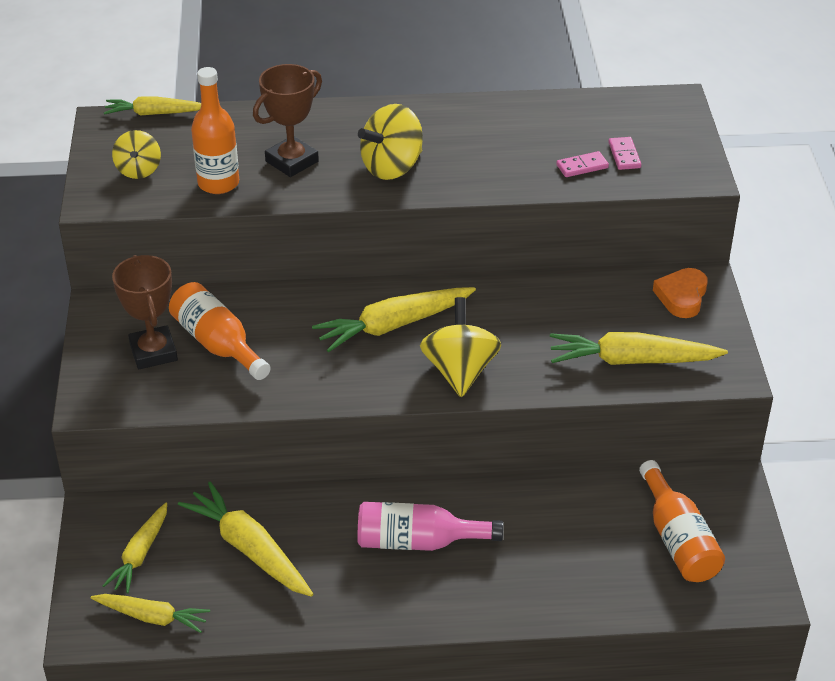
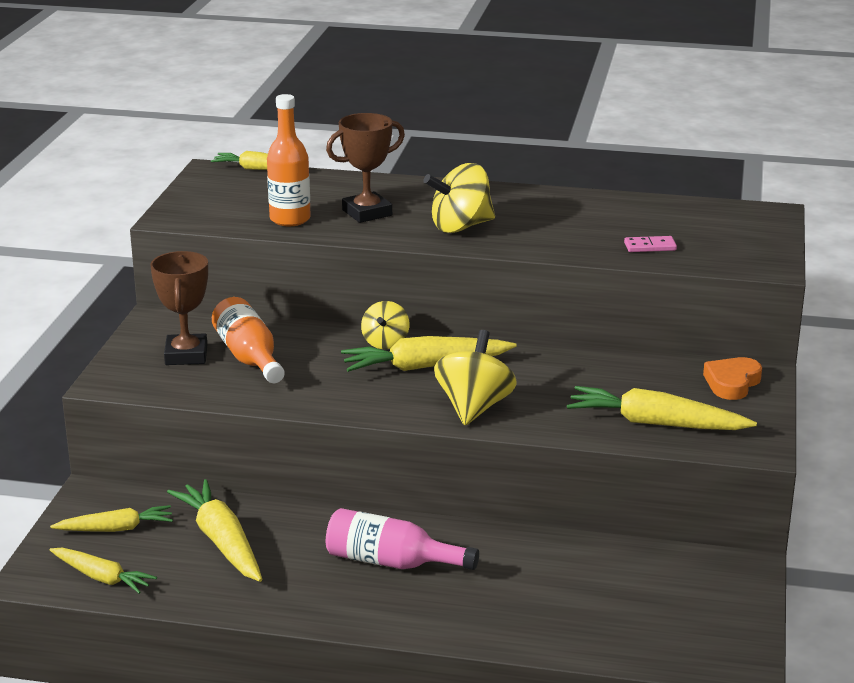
camera: 15 degrees right, 15 degrees down
(138, 170) = (222, 203): yellow spinning top -> yellow spinning top (385, 343)
(140, 554) = (116, 529): yellow carrot -> yellow carrot turned 135 degrees counterclockwise
(624, 155) = (697, 244): pink domino -> none
(678, 539) = (666, 603): orange bottle -> none

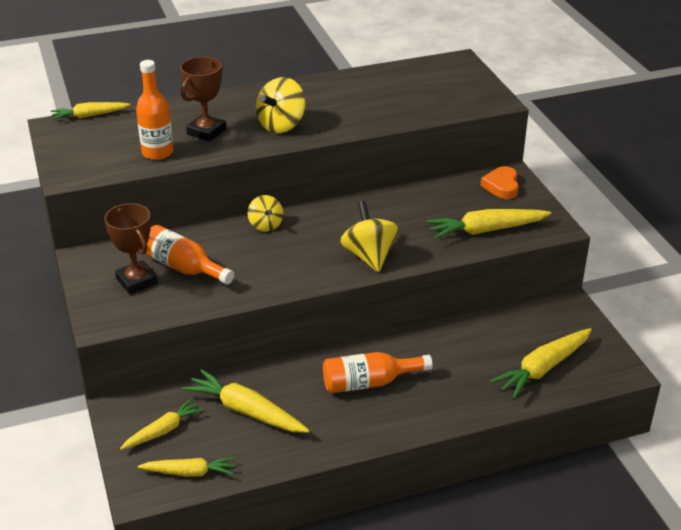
camera: 30 degrees left, 10 degrees up
(392, 562) = (369, 383): pink bottle -> orange bottle
(425, 366) = (309, 235): yellow carrot -> yellow carrot (542, 369)
(650, 246) = (414, 107): pink domino -> none

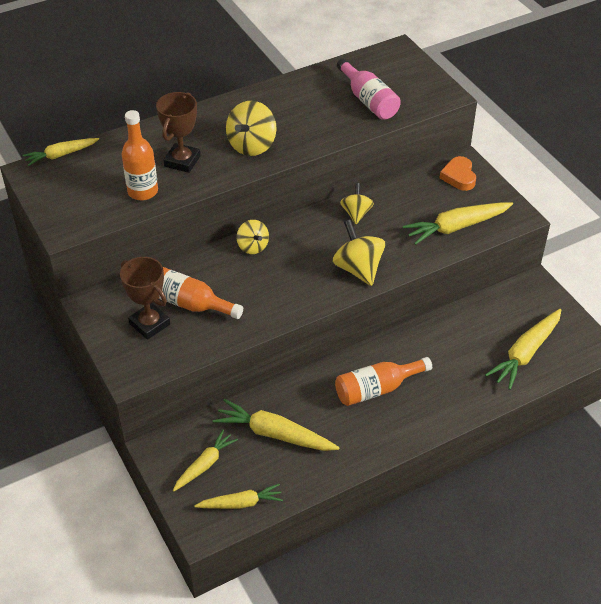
camera: 10 degrees left, 10 degrees up
(382, 207) = (356, 213): none -> yellow spinning top
(414, 99) = (368, 100): none -> pink bottle

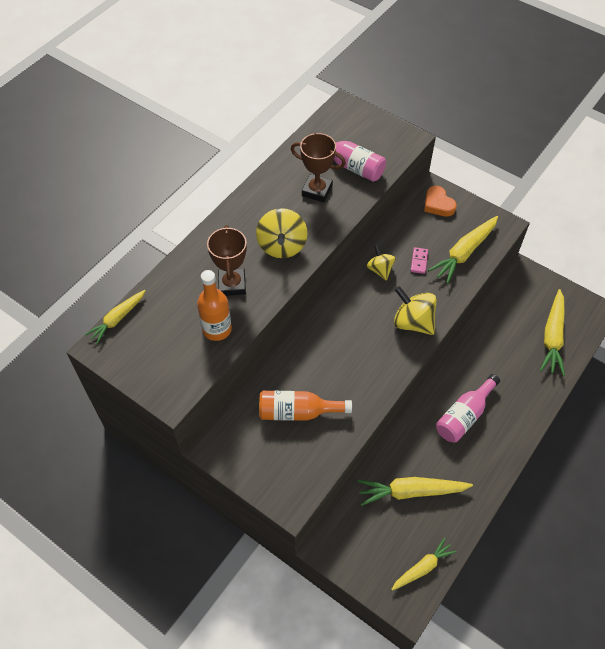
camera: 25 degrees left, 10 degrees up
(149, 324) = (276, 446): brown trophy -> brown trophy (317, 191)
(205, 465) = (373, 546): yellow carrot -> none
(253, 247) = (316, 334): yellow spinning top -> none
(377, 389) = (464, 415): orange bottle -> pink bottle
(402, 219) = (419, 261): none -> pink domino

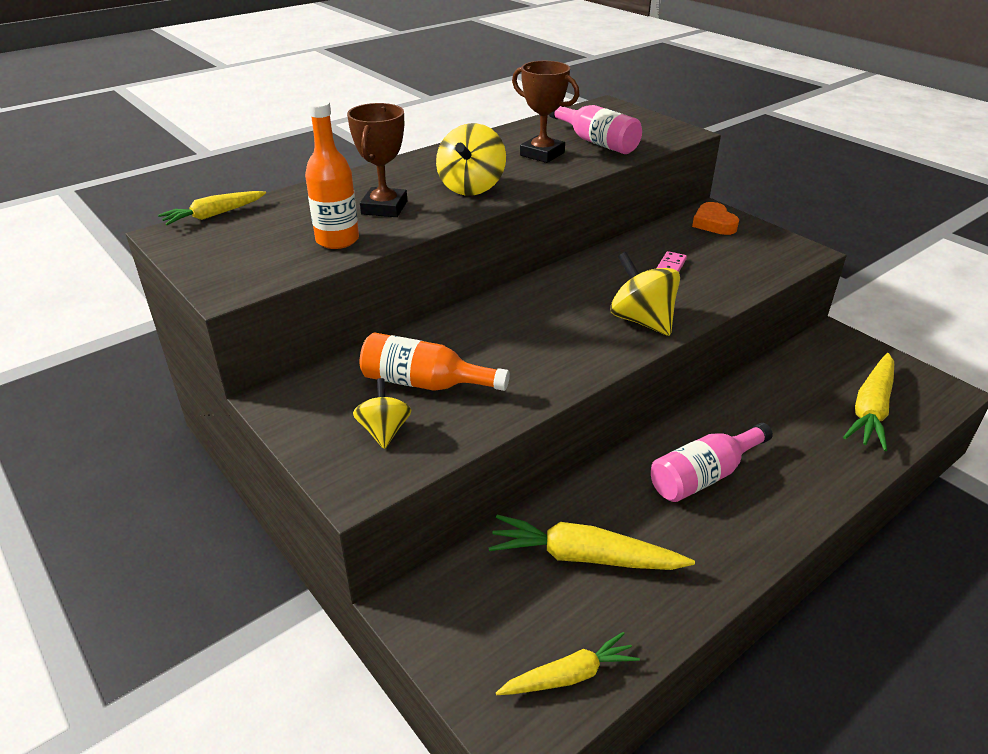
camera: 15 degrees right, 20 degrees down
(380, 270) = (611, 266): yellow spinning top -> yellow spinning top (384, 431)
(464, 253) = (740, 268): yellow carrot -> none

